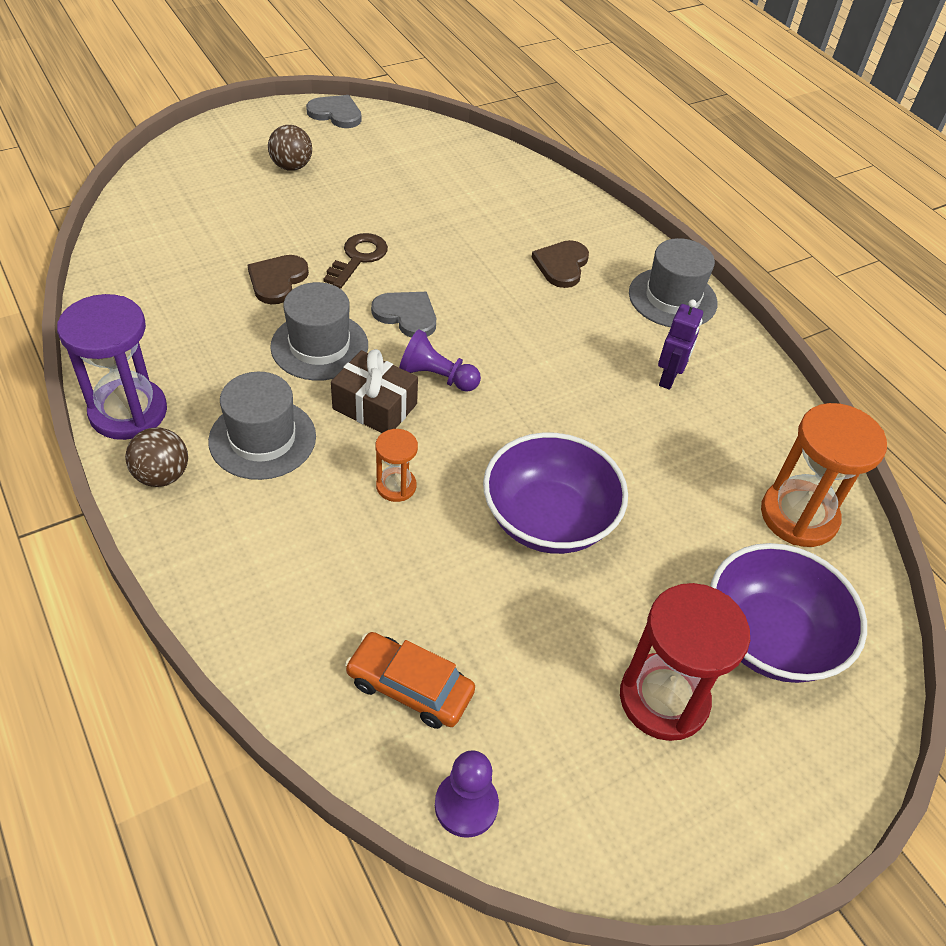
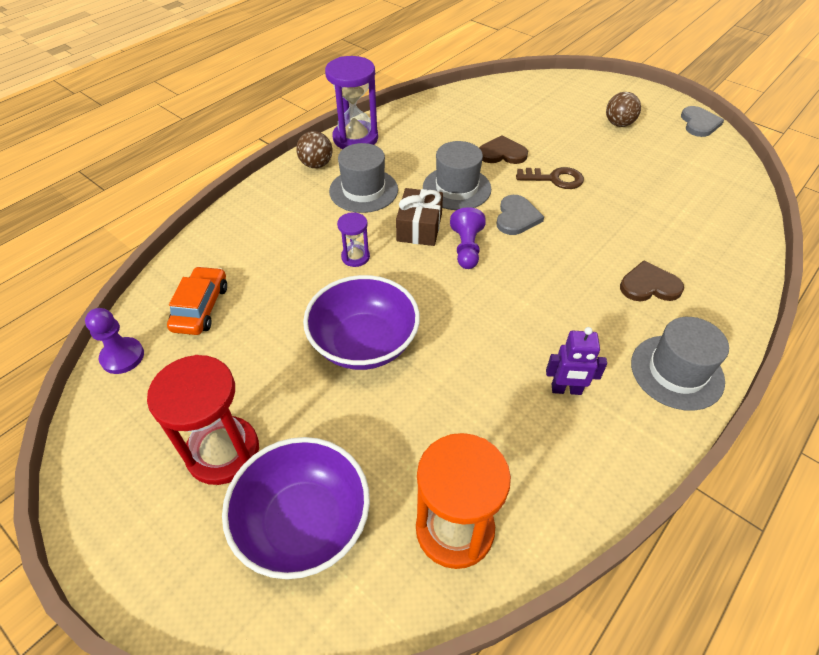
camera: 75 degrees right, 0 degrees up
(396, 486) = (355, 257): orange hourglass -> purple hourglass

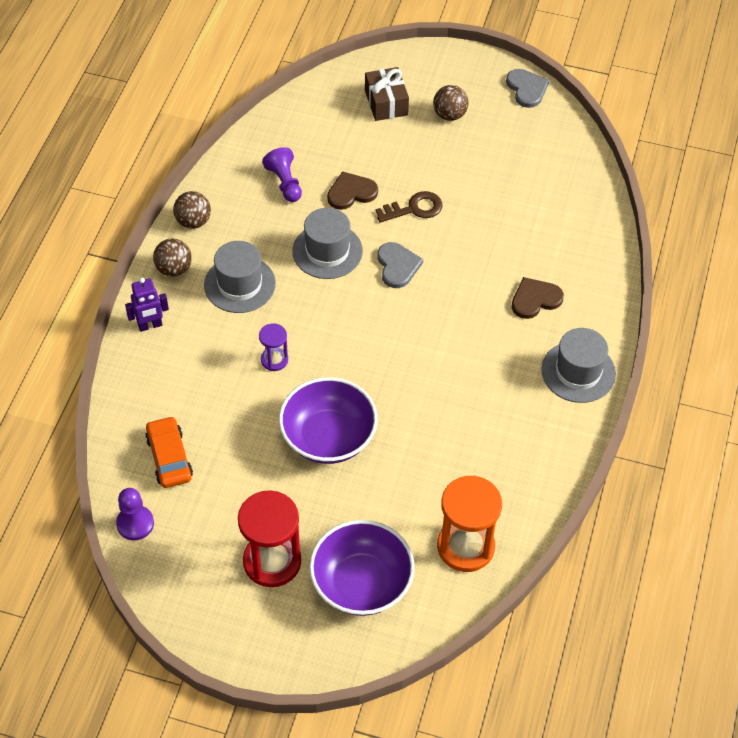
camera: 25 degrees left, 5 degrees up
(355, 138) = (193, 221): purple hourglass -> brown ball
(419, 227) = (315, 308): brown gift -> brown gift (386, 103)
(466, 248) = (368, 316): purple pawn -> purple pawn (285, 183)
(566, 390) = (502, 417): purple robot -> purple robot (150, 326)

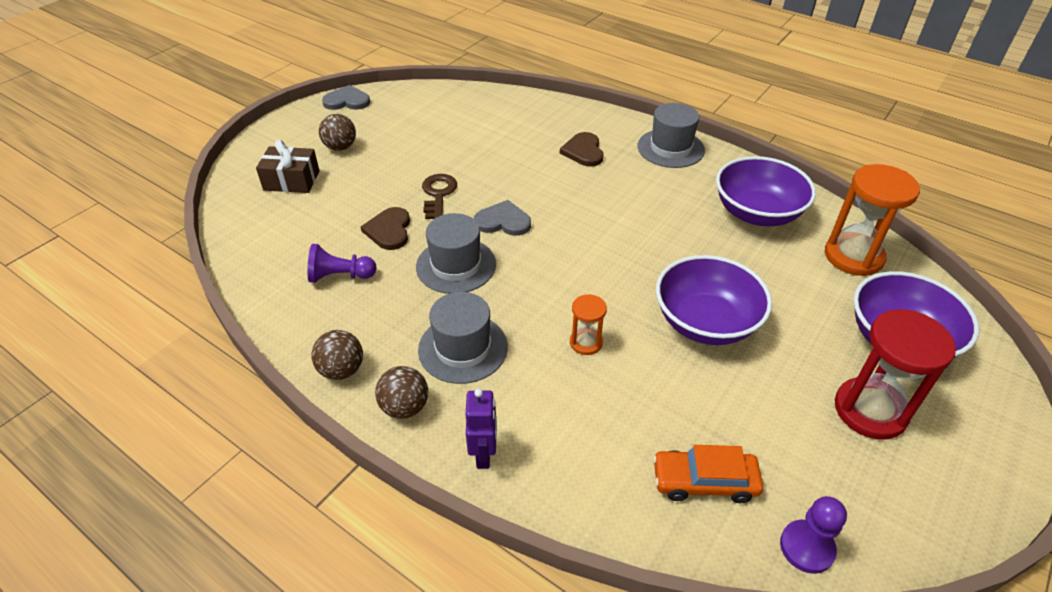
camera: 70 degrees left, 10 degrees down
(274, 360) = (586, 342): purple hourglass -> orange hourglass
(499, 460) = (757, 213): none -> purple bowl

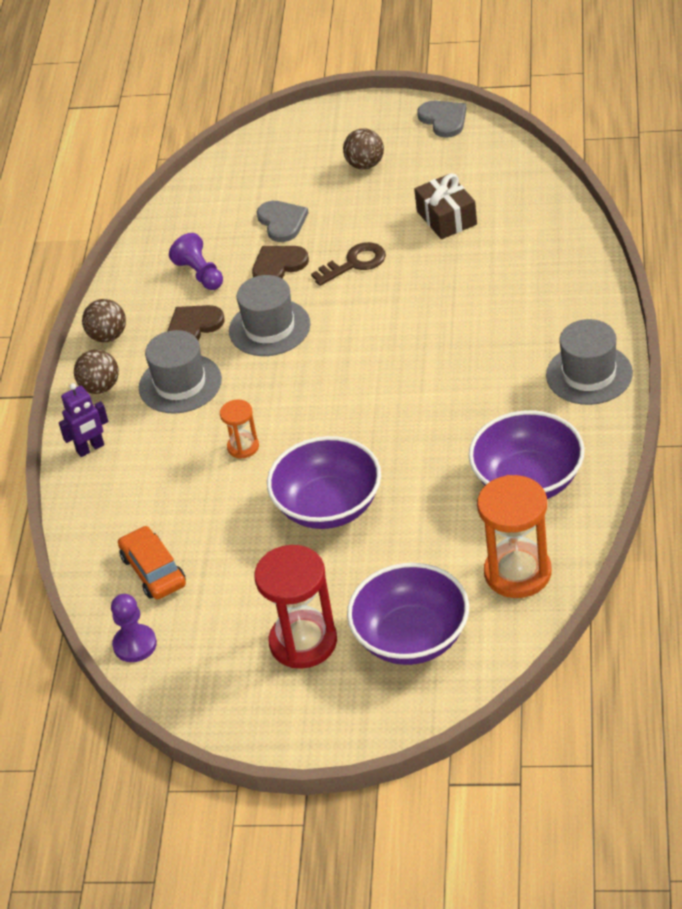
camera: 65 degrees right, 0 degrees up
(291, 181) = (290, 170): brown gift -> brown gift (446, 218)
(503, 221) = (353, 323): grey heart -> grey heart (282, 222)
(583, 151) = (518, 317): brown heart -> brown heart (193, 326)

